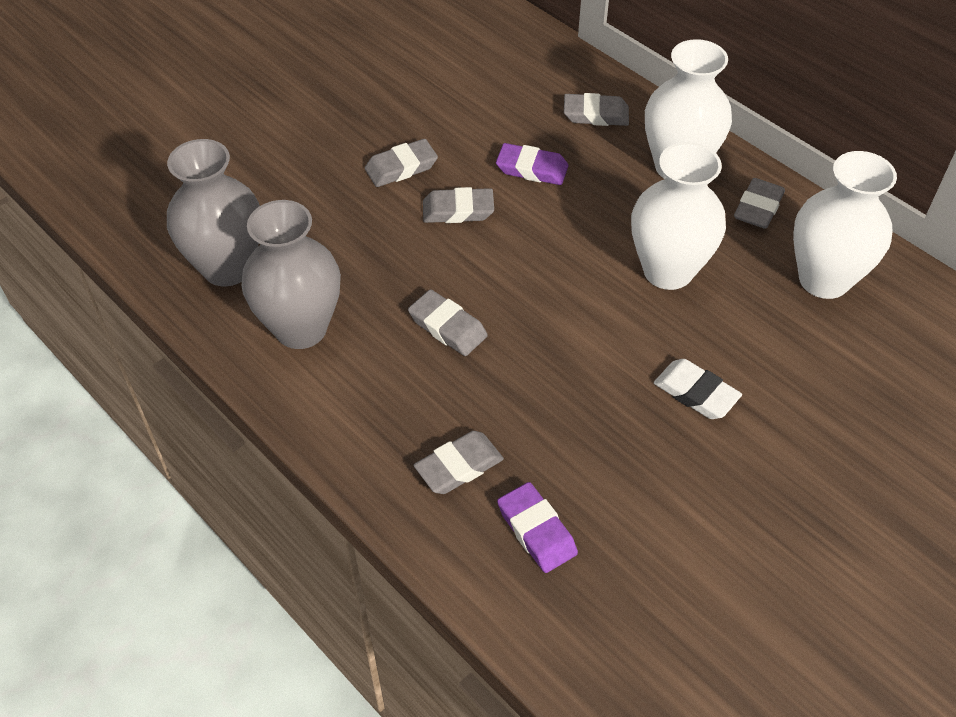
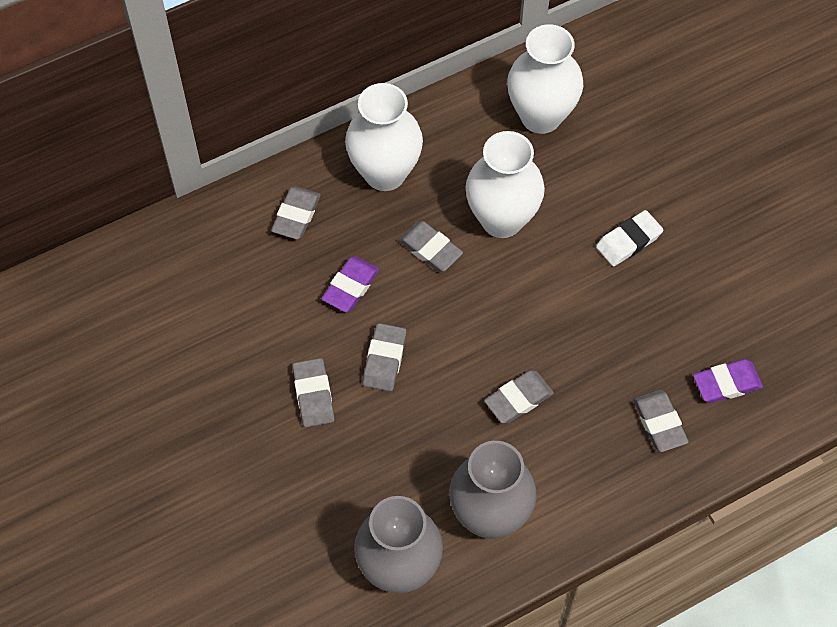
camera: 75 degrees left, 10 degrees up
(758, 208) = (451, 132): grey eraser -> grey eraser (430, 249)

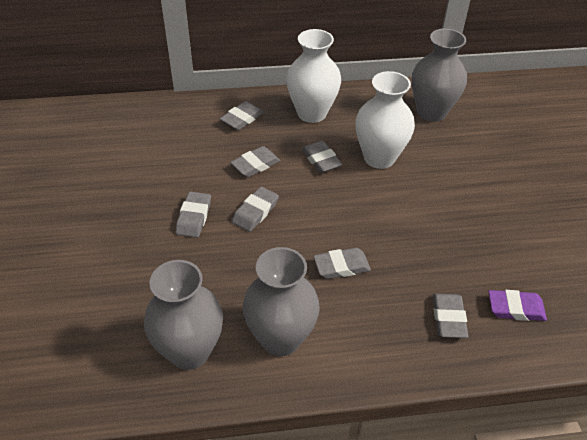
camera: 20 degrees right, 15 degrees down
(350, 287) = (255, 165): purple eraser -> grey eraser
(541, 116) = (431, 112): white vase -> grey vase
(628, 241) = (467, 195): white eraser -> none

